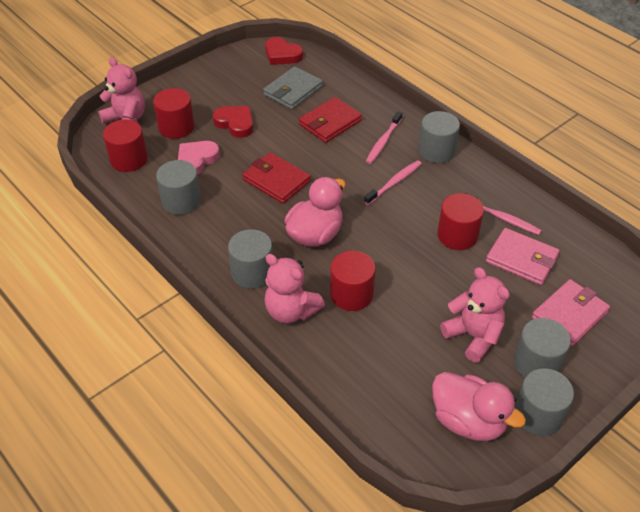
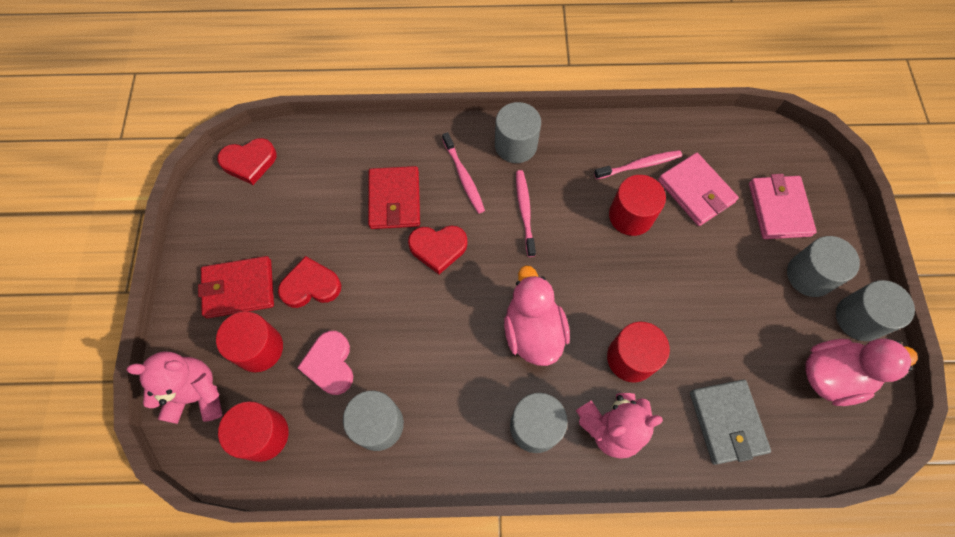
camera: 50 degrees left, 20 degrees up
(276, 180) = (430, 310): red wallet -> red wallet (239, 288)
(293, 91) = (315, 195): grey wallet -> grey wallet (727, 422)
(321, 159) = (438, 248): none -> red heart
(473, 336) = (750, 298): pink teddy bear -> none
(521, 259) = (695, 191): pink wallet -> pink wallet turned 75 degrees clockwise

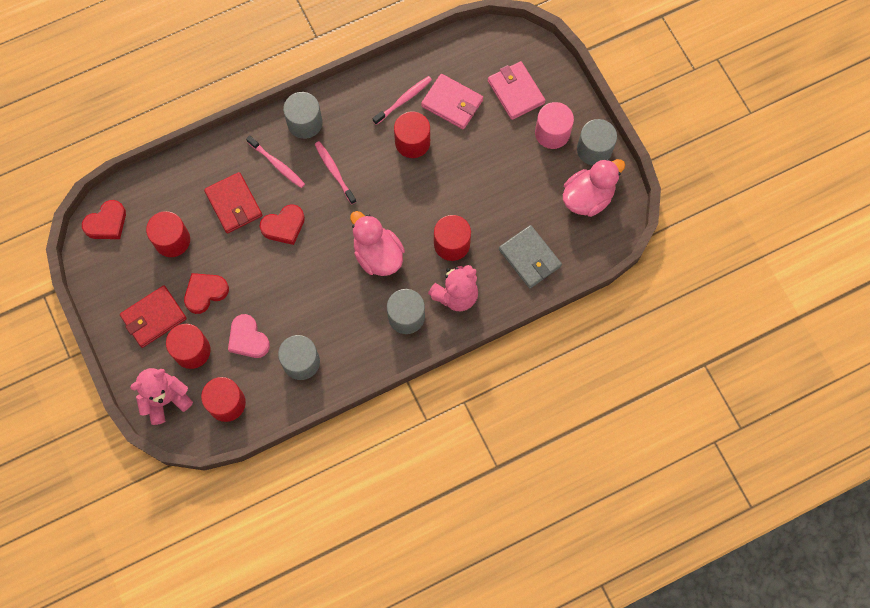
camera: 25 degrees left, 5 degrees up
(307, 210) = (172, 240): none -> red cylinder
(809, 275) = (552, 133): grey cylinder -> pink cylinder

